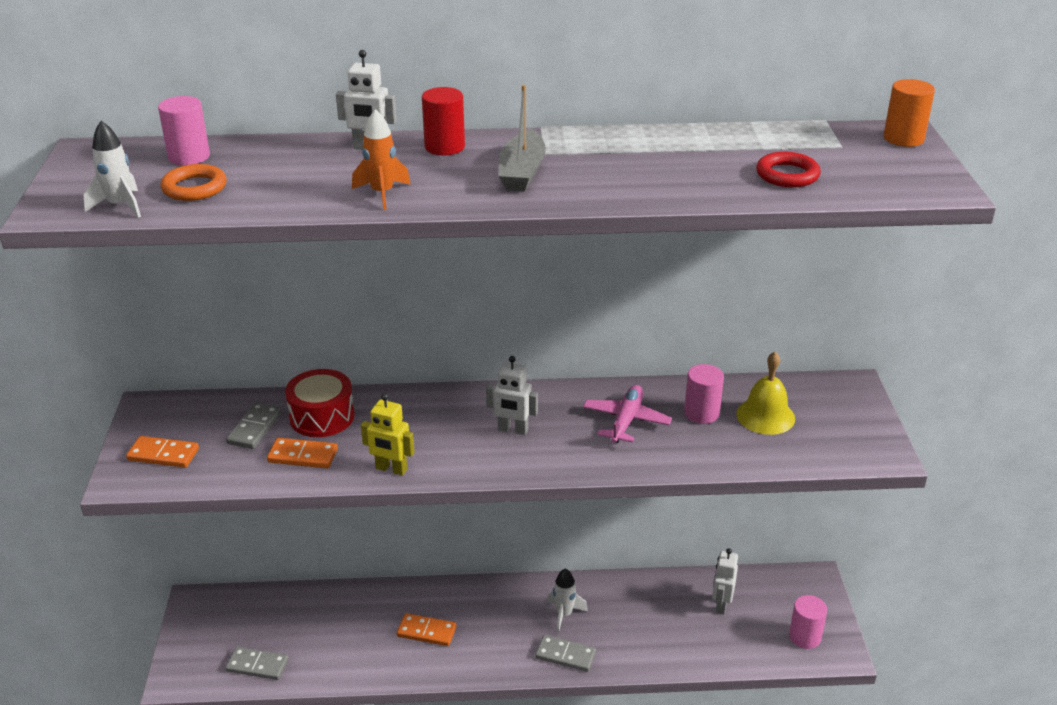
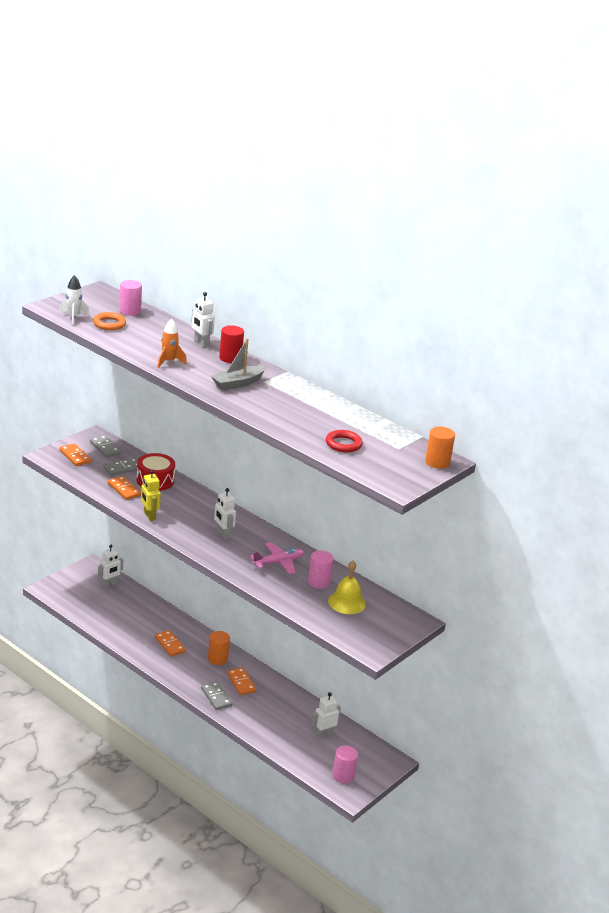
camera: 40 degrees right, 5 degrees down
(249, 610) = (109, 584): none -> white robot
(257, 665) = (84, 606): grey domino -> grey domino (105, 447)
(500, 606) = (217, 659): none -> orange cylinder
(564, 614) = (241, 682): white rocket -> orange domino

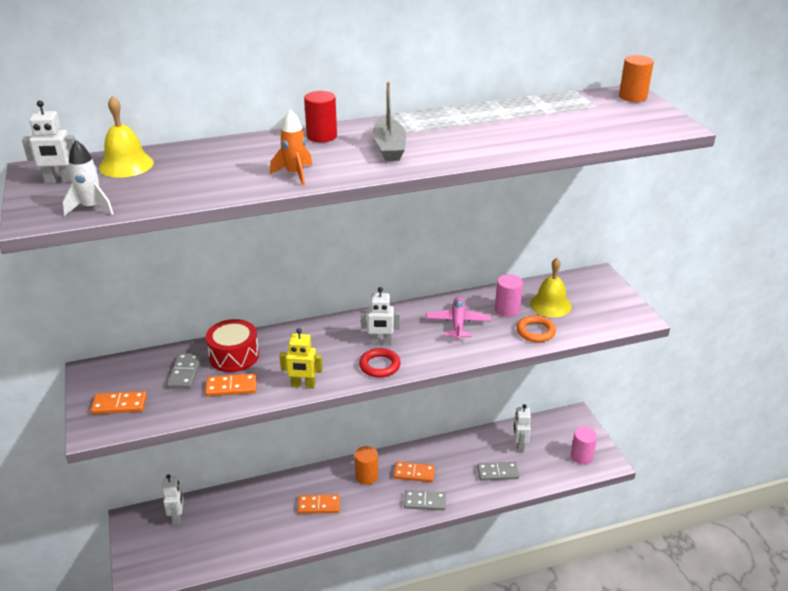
camera: 55 degrees left, 5 degrees up
(105, 447) = (126, 372): grey domino -> grey domino (497, 472)
(109, 324) = (144, 187): orange ring -> orange ring (535, 331)
(130, 311) = (126, 165): pink cylinder -> yellow bell
(201, 343) = (266, 143): white robot -> white robot (59, 181)
(343, 444) = (572, 129): red ring -> red ring (379, 365)

